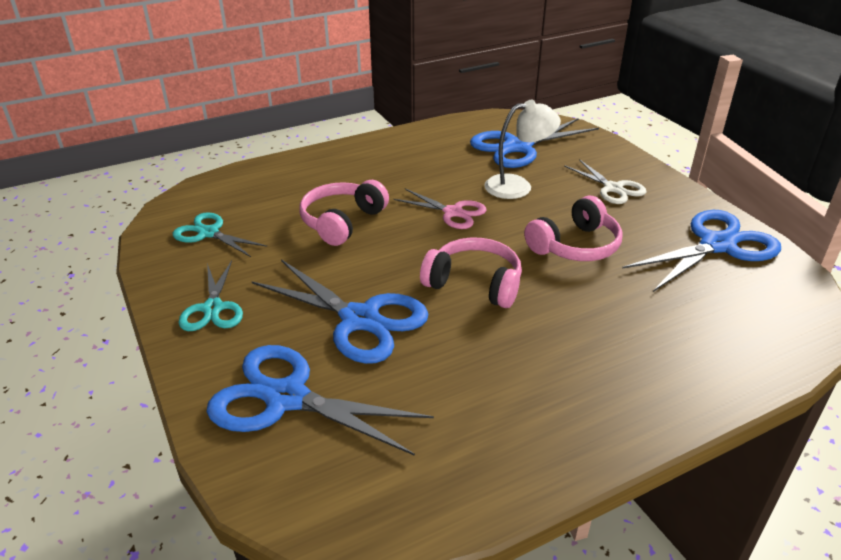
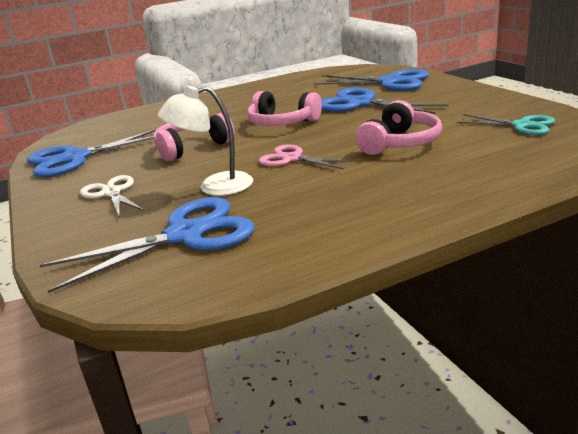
camera: 175 degrees left, 10 degrees down
(213, 308) = (465, 97): turquoise scissors -> none

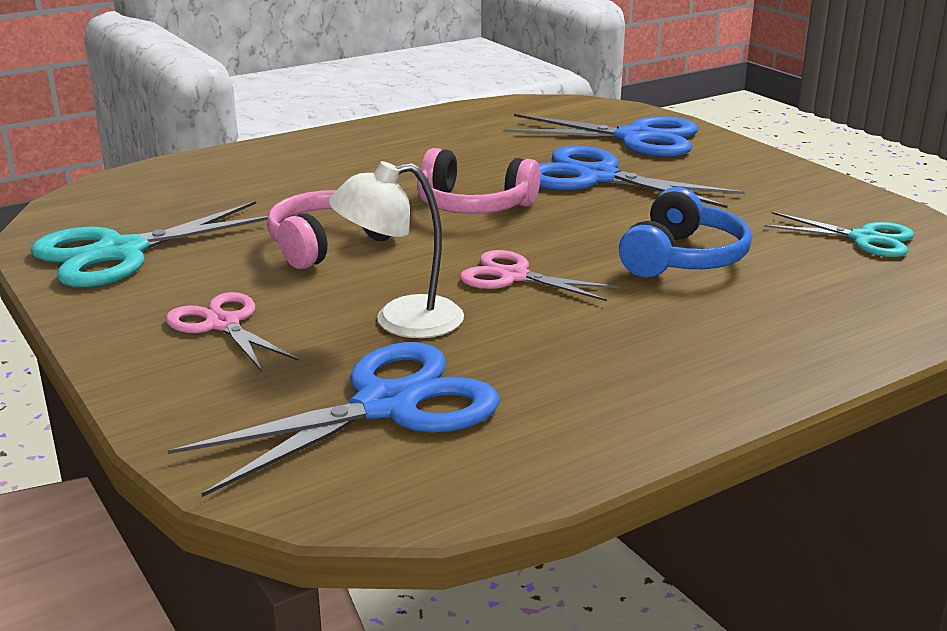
camera: 10 degrees left, 0 degrees up
(76, 158) = (121, 252): blue scissors -> turquoise scissors
(111, 193) = (223, 324): white scissors -> pink scissors
(400, 143) = (683, 258): pink headphones -> blue headphones

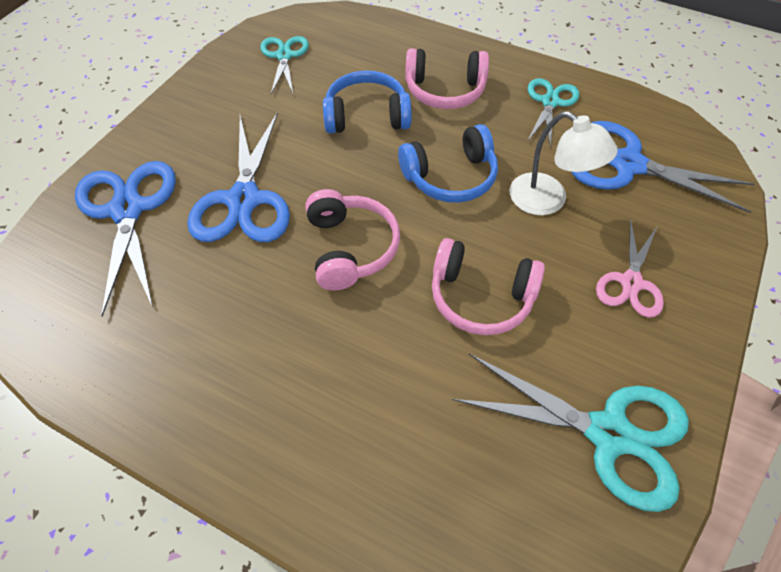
camera: 120 degrees left, 30 degrees up
(514, 276) = (450, 177): pink scissors -> blue headphones
(591, 397) = (550, 102): none -> turquoise scissors
(695, 321) = (445, 91): none -> pink headphones

